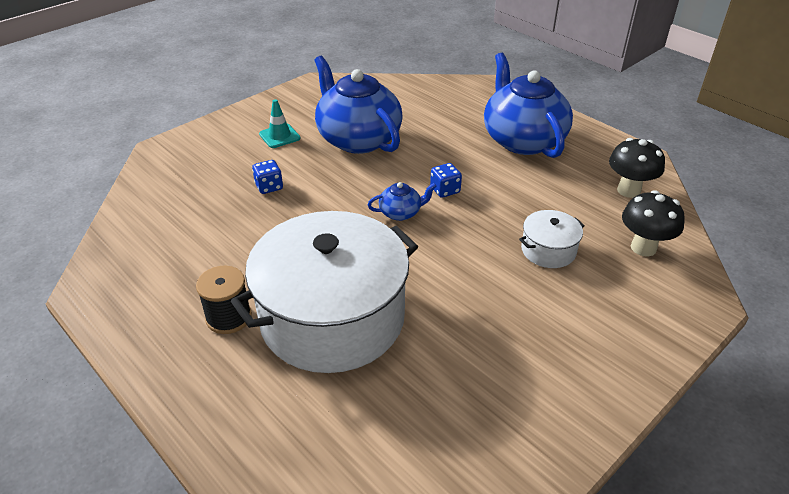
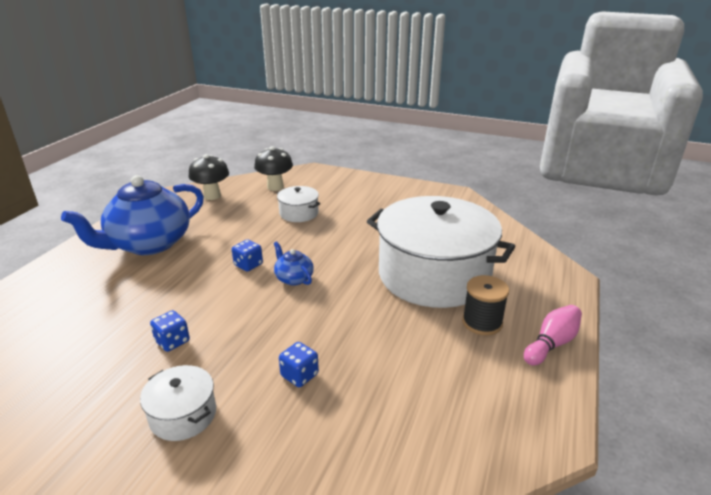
camera: 115 degrees left, 10 degrees down
(155, 354) = (551, 344): none -> pink bowling pin
(279, 136) = (183, 415): turquoise traffic cone -> white pot
(358, 139) = (172, 341): blue teapot -> blue dice

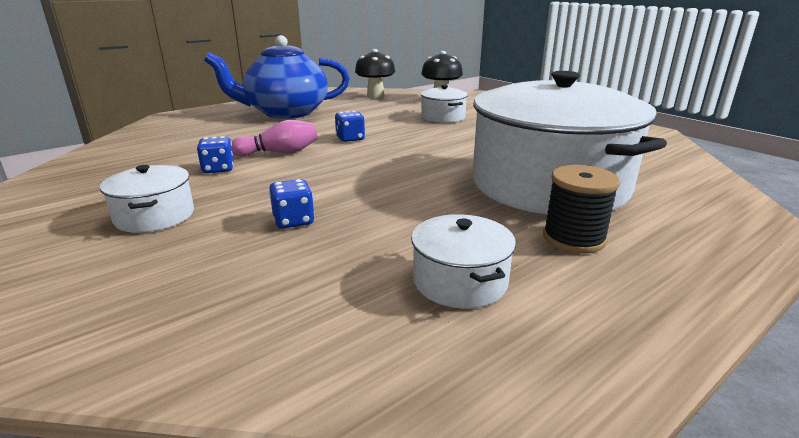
camera: 30 degrees right, 5 degrees down
(294, 278) = (381, 155): blue teapot -> none
(450, 384) = (460, 281): none -> white pot
(551, 344) = (672, 289): pink bowling pin -> pink bowling pin (280, 153)

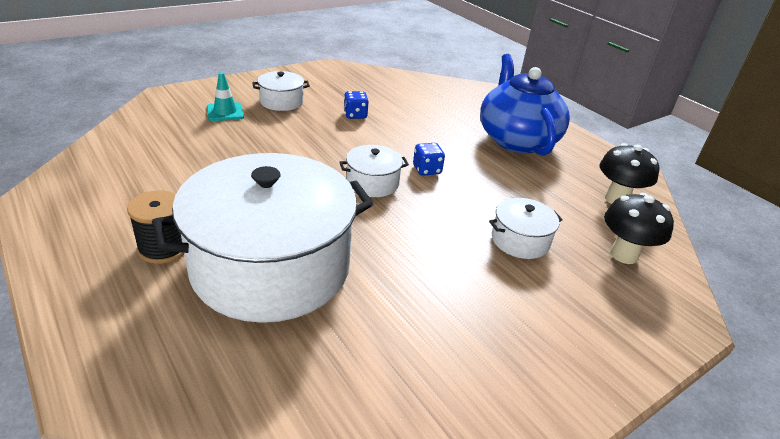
camera: 90 degrees right, 10 degrees up
(183, 258) = (225, 112): none -> turquoise traffic cone
(280, 153) = (388, 136): pink bowling pin -> none
(293, 221) = (254, 140): blue dice -> none
(460, 281) = (145, 188): white pot -> white pot (372, 183)

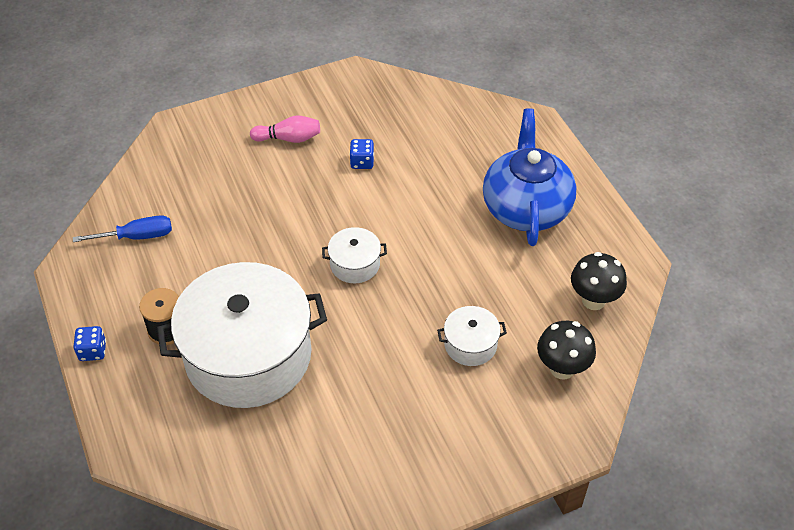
camera: 15 degrees right, 15 degrees up
(125, 170) = (137, 236): none -> blue screwdriver
(225, 112) = (230, 155): turquoise traffic cone -> none
(281, 102) = (289, 138): white pot -> pink bowling pin
(427, 170) = (413, 249): blue dice -> blue dice (93, 351)

